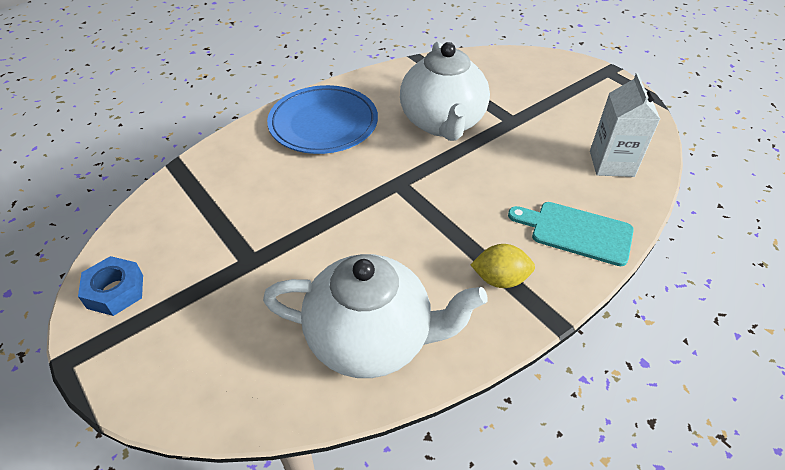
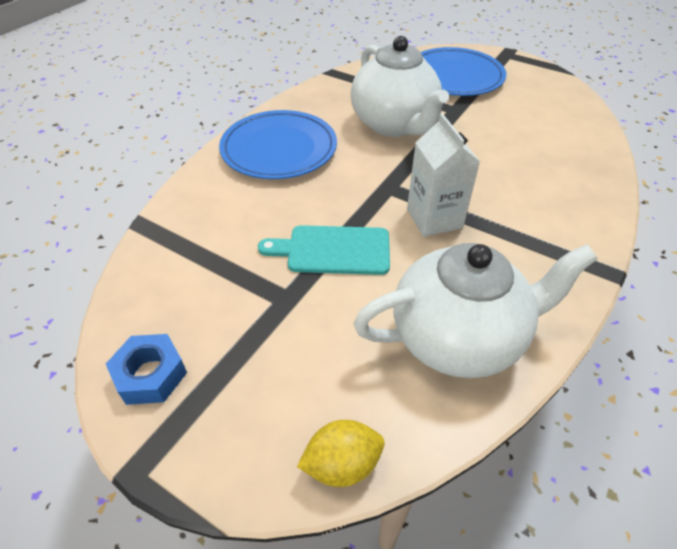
camera: 20 degrees left, 0 degrees up
(500, 279) = (537, 248): yellow lemon -> yellow lemon (342, 464)
(535, 85) = (454, 76): none -> blue plate
(576, 232) = (573, 190): turquoise cutting board -> turquoise cutting board (333, 250)
(611, 163) = (561, 127): white carton -> white carton (434, 218)

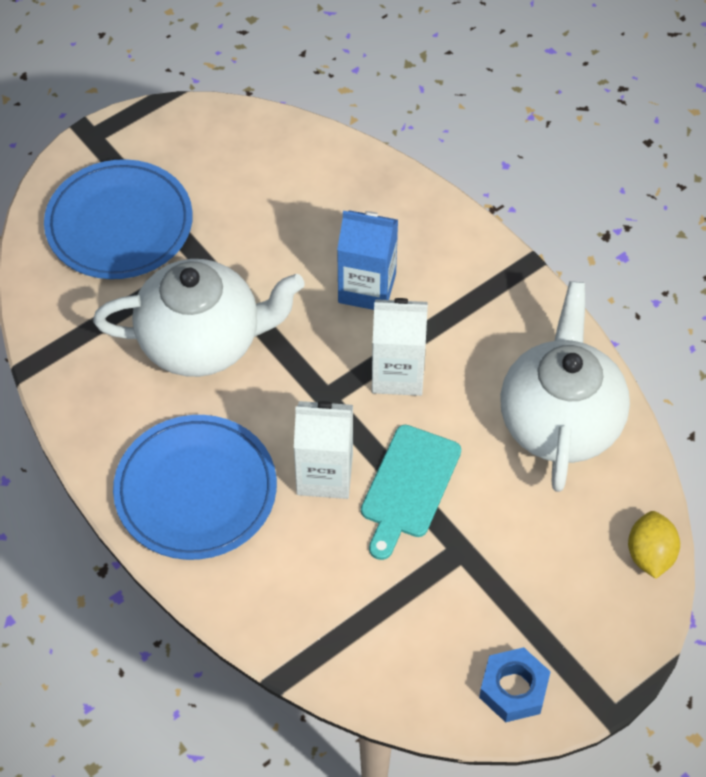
camera: 70 degrees left, 10 degrees up
(321, 202) = (325, 474): none -> white carton
(497, 184) = (367, 288): none -> blue carton

